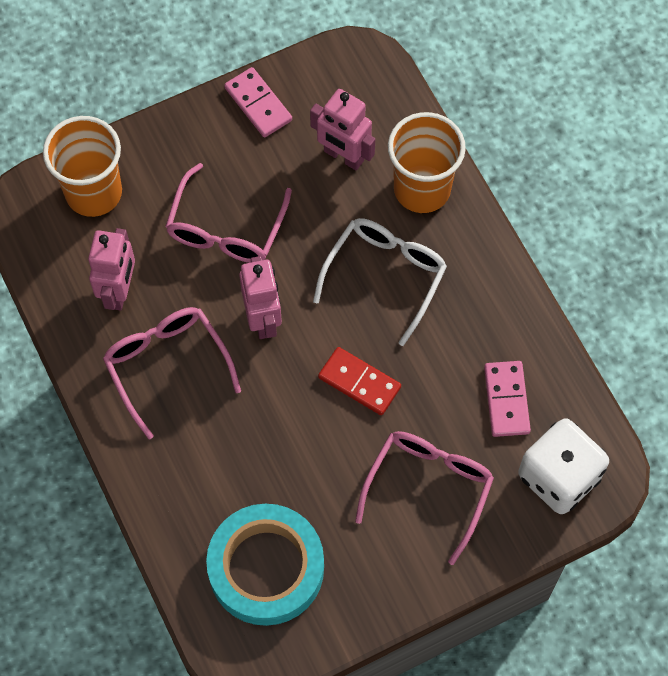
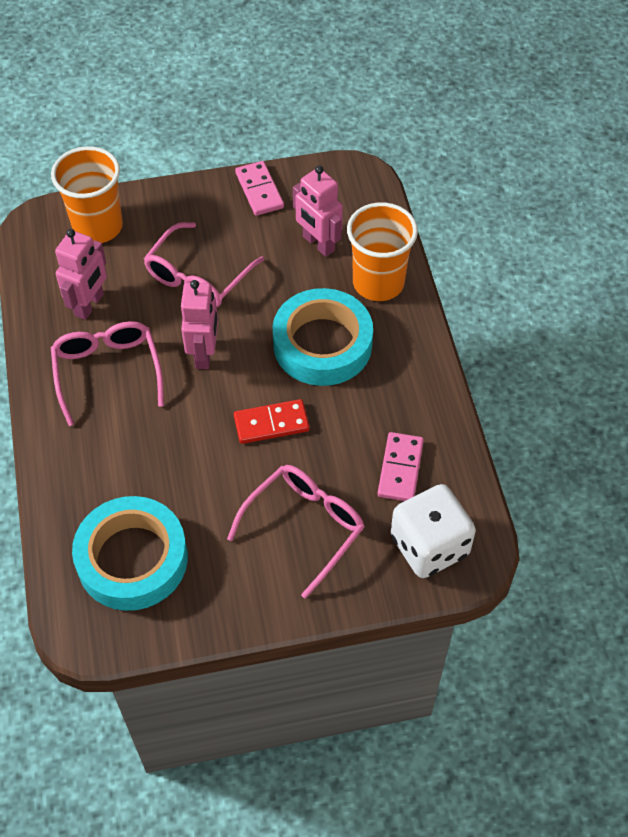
camera: 15 degrees right, 10 degrees down
(359, 382) = (271, 423): red domino -> red domino turned 60 degrees counterclockwise
(384, 277) = (322, 344): white glasses -> turquoise tape

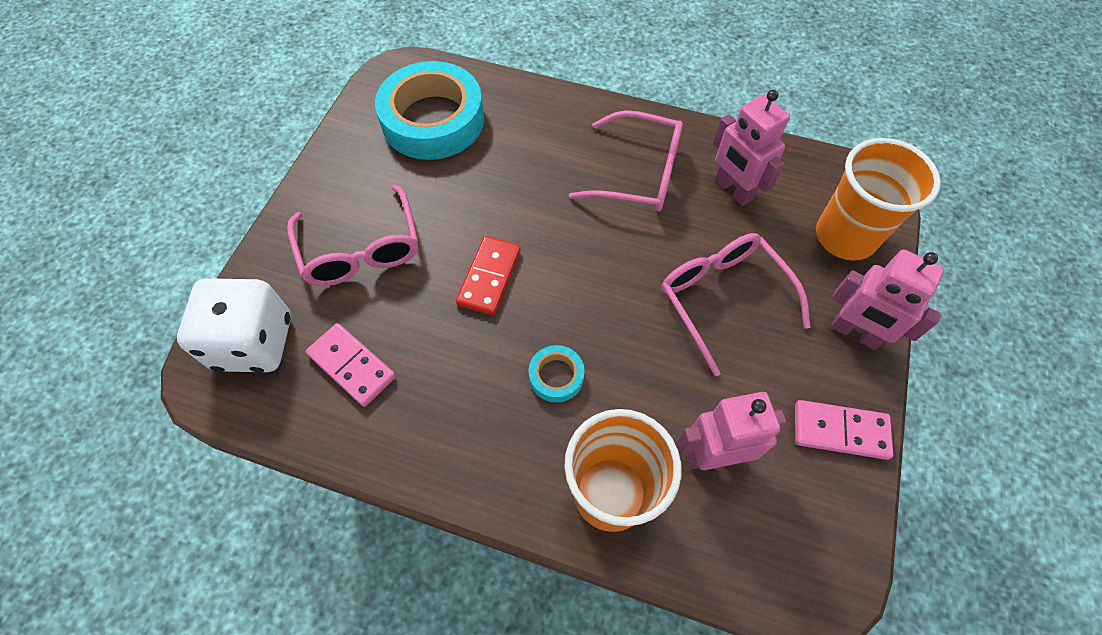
camera: 120 degrees right, 5 degrees up
(204, 354) = (612, 258): pink robot -> pink robot (854, 333)
(322, 344) = (556, 376): turquoise tape -> turquoise tape, size x0.43

